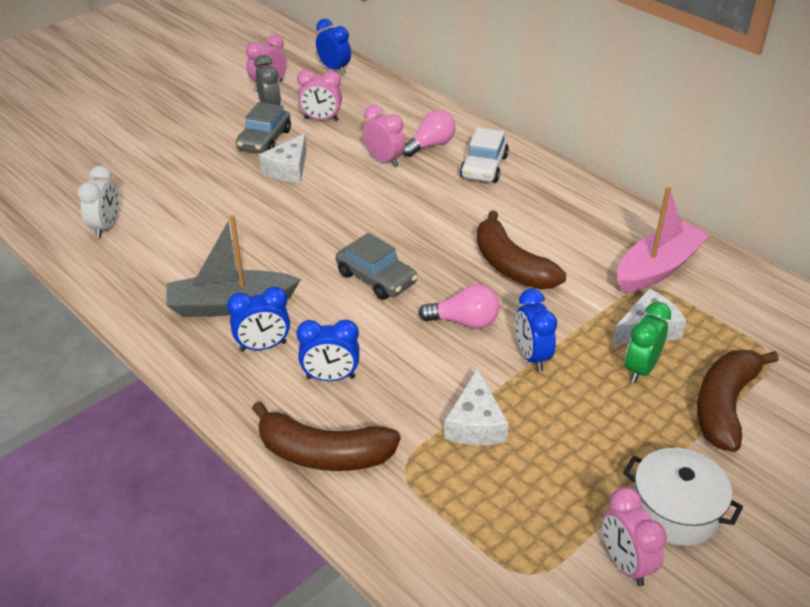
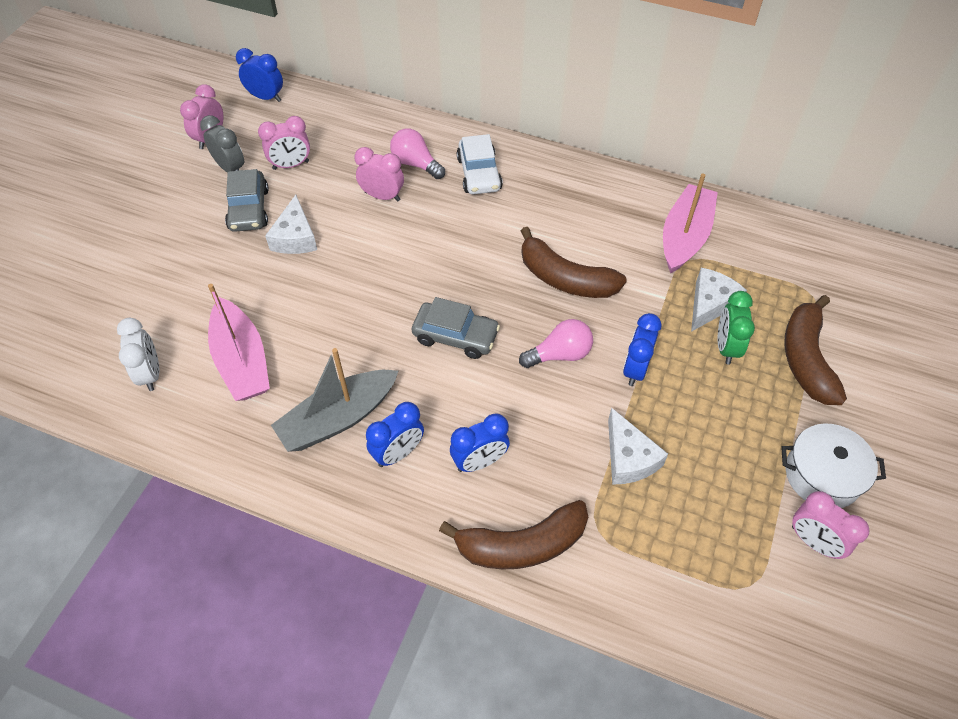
camera: 25 degrees left, 15 degrees up
(182, 240) = (242, 361): none -> pink boat
(430, 145) = (416, 164): pink light bulb -> pink light bulb turned 75 degrees counterclockwise
(532, 356) = (635, 369): blue clock -> blue clock turned 60 degrees clockwise

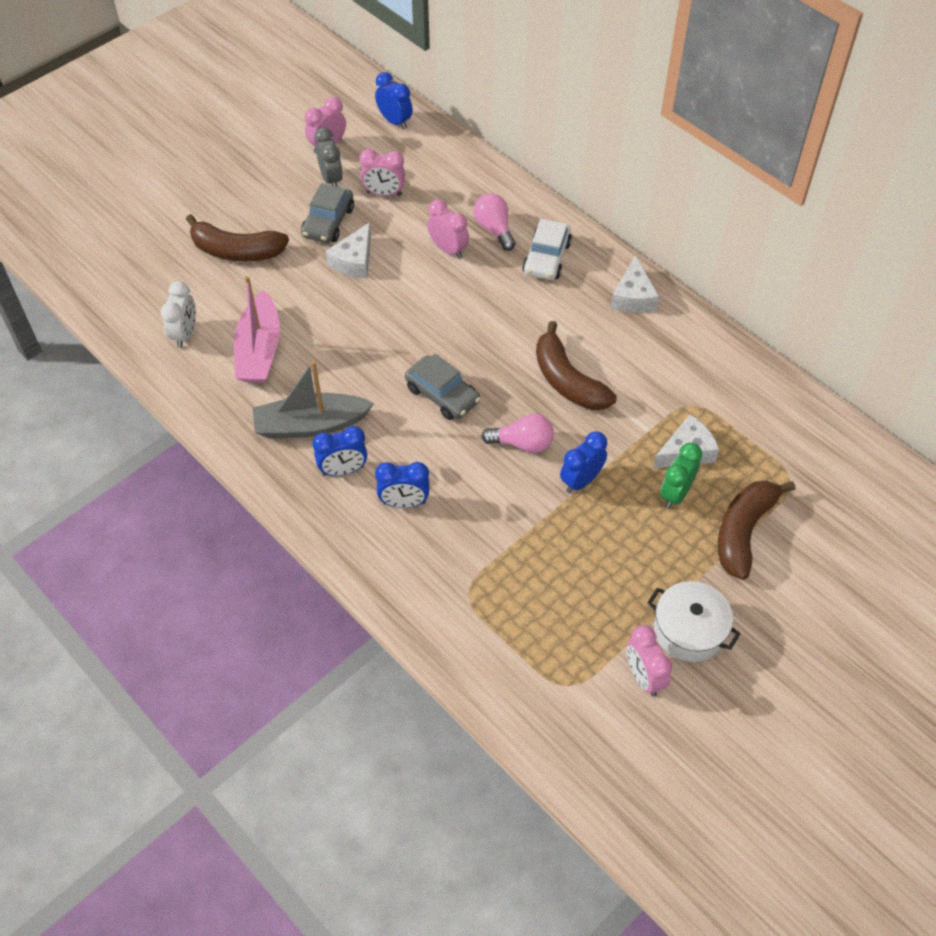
camera: 25 degrees right, 0 degrees up
(522, 545) = (401, 578): brown banana -> brown banana (236, 251)
(628, 458) = (529, 549): white cheese -> white cheese (633, 297)
(685, 237) = (703, 383): pink boat -> none

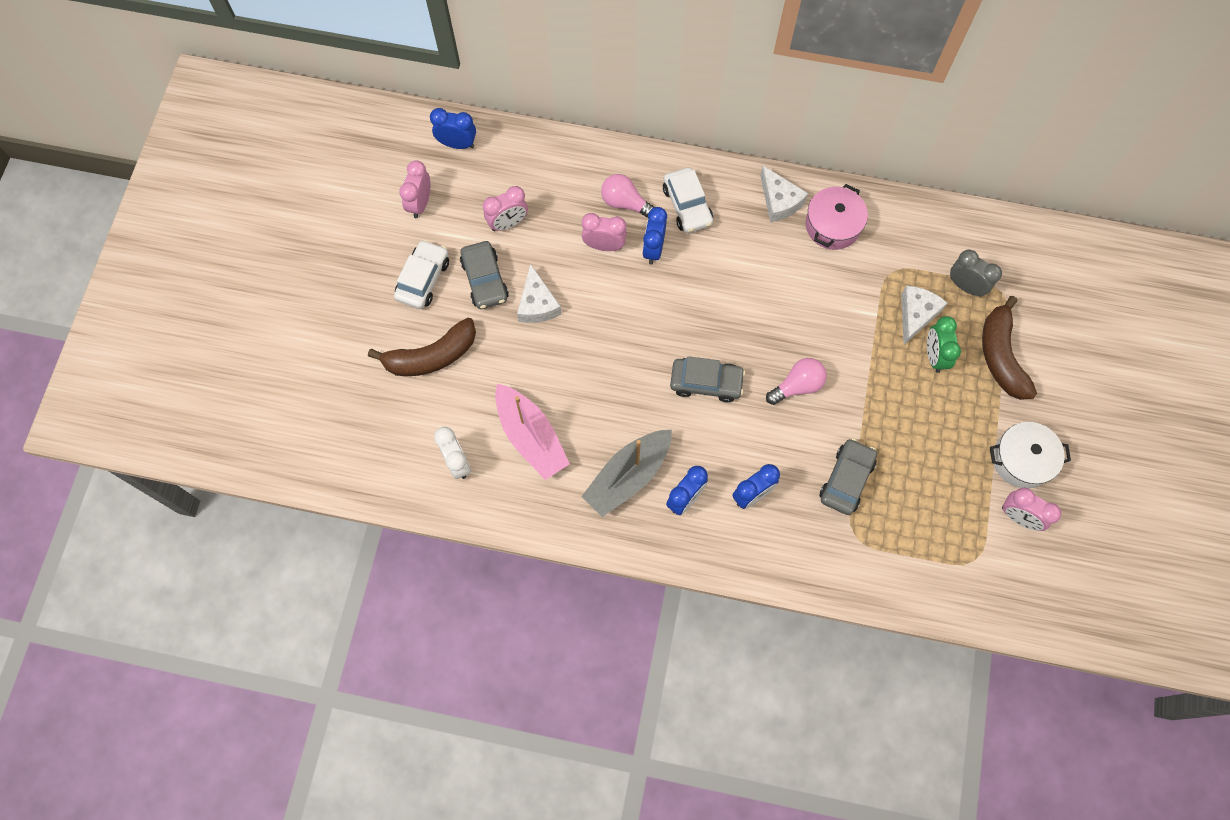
camera: 35 degrees left, 15 degrees up
(281, 196) = (423, 279): none -> white car
(331, 179) = (451, 236): grey clock -> grey clock (965, 286)
(501, 543) = (846, 480): none -> grey car
(567, 381) = (788, 309): brown banana -> none
(581, 481) = (862, 389): blue clock -> blue clock (653, 249)
(667, 340) = (832, 225): none -> pink pot

